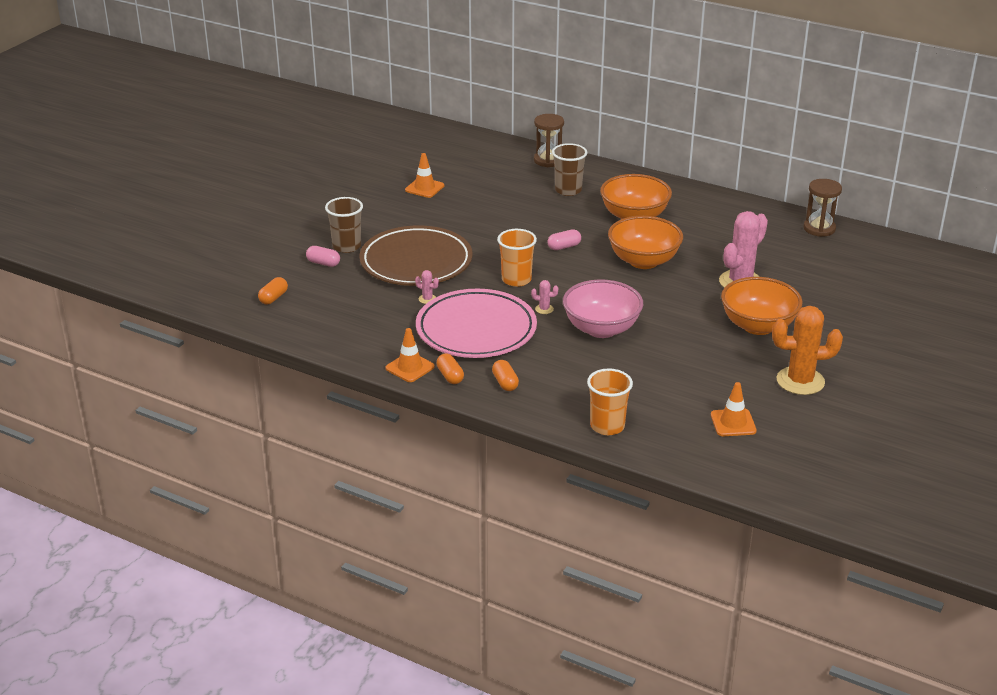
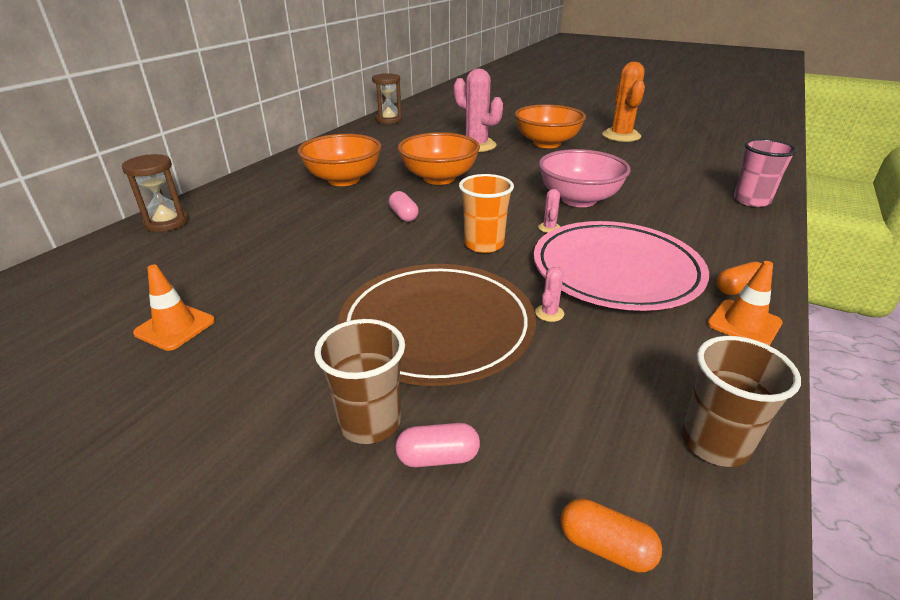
camera: 90 degrees left, 0 degrees up
(323, 263) = (438, 457): pink capsule -> pink capsule turned 60 degrees clockwise
(505, 383) = (722, 251): orange capsule -> none
(568, 190) = (261, 211): brown cup -> brown cup (714, 443)
(607, 426) = (751, 200): orange cup -> pink cup
(733, 423) = (698, 156): orange traffic cone -> none

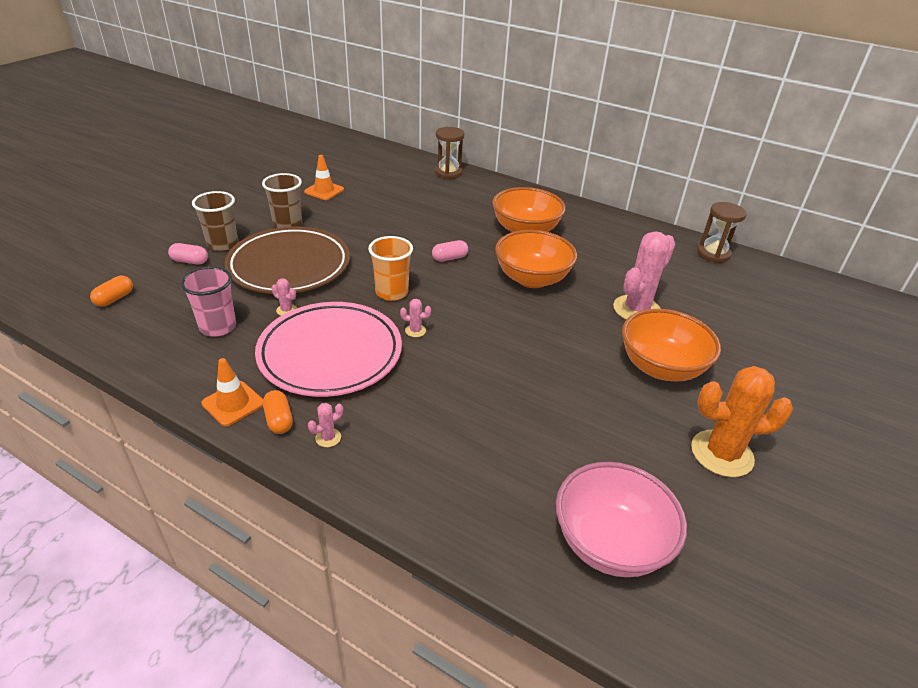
camera: 90 degrees right, 5 degrees up
(438, 457) = (190, 261): pink capsule -> pink capsule turned 75 degrees counterclockwise
(578, 199) = (477, 361): pink bowl -> pink bowl (610, 543)
(714, 443) = (142, 348): brown cup -> brown cup (287, 224)
(734, 259) = (328, 438): none -> pink cactus
(751, 200) = (468, 518): pink cup -> pink cup (218, 327)

